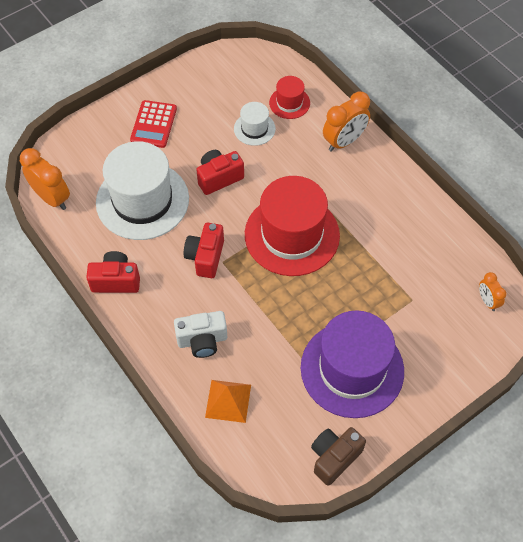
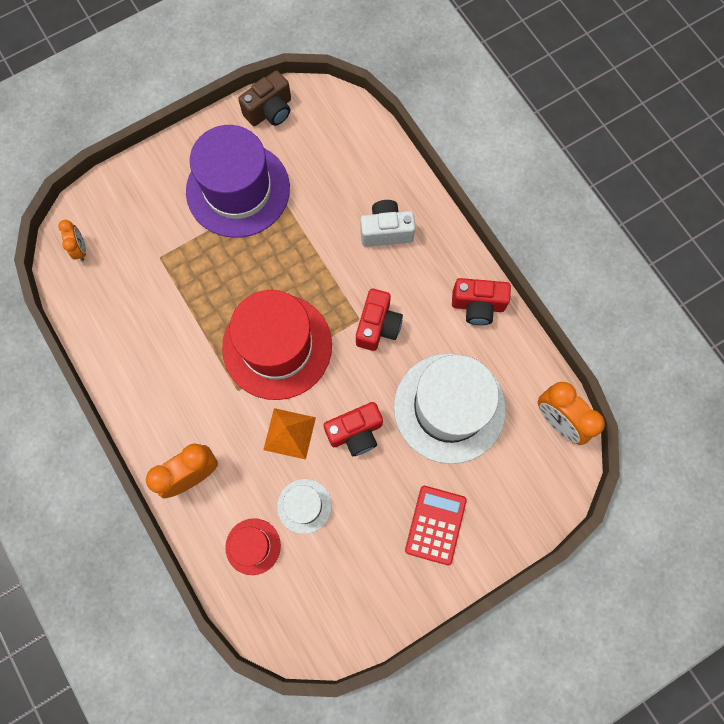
camera: 175 degrees left, 15 degrees up
(228, 401) = (364, 169): orange pyramid -> orange pyramid (289, 433)

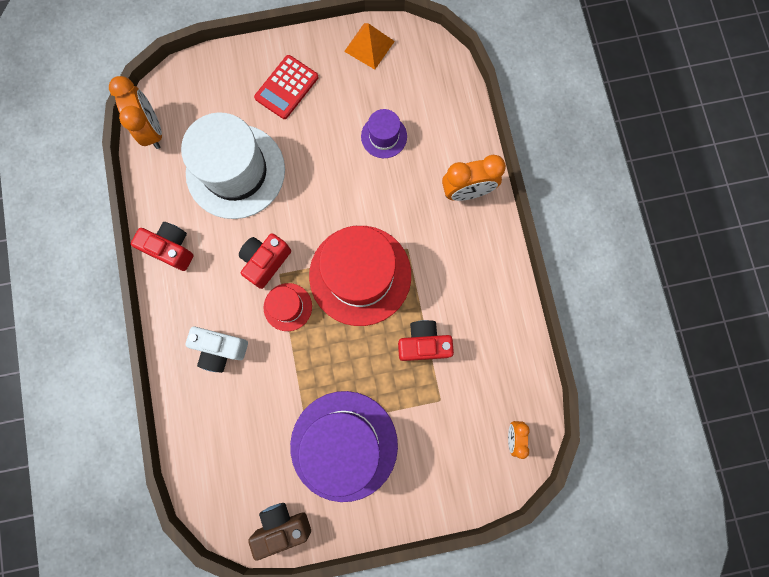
camera: 160 degrees left, 5 degrees up
(253, 546) = (435, 121): red hat -> red hat (288, 307)
(289, 433) = (375, 197): orange pyramid -> orange pyramid (369, 46)
(304, 506) = (384, 136): white hat -> purple hat
(355, 432) = (321, 178): red camera -> red camera (423, 344)

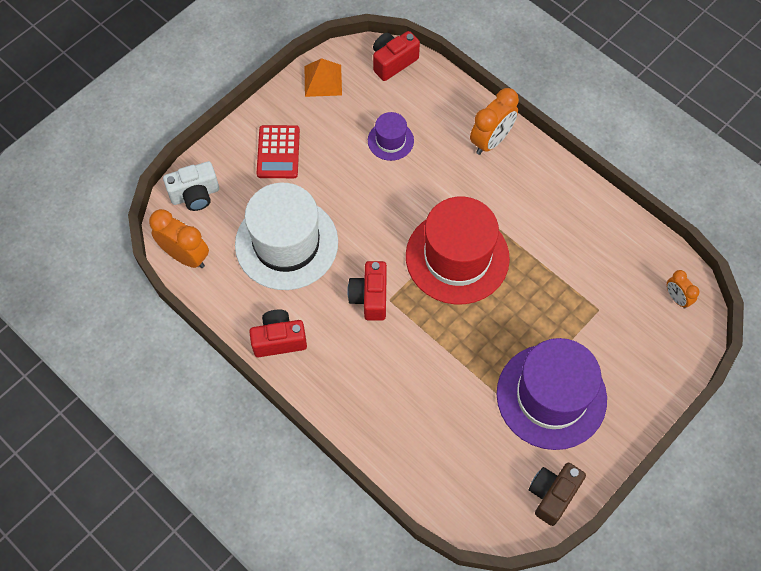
camera: 35 degrees left, 15 degrees down
(220, 349) = (387, 391): white camera -> white camera (195, 195)
(288, 307) = (417, 320): red hat -> none
(423, 344) = (550, 276): red camera -> red camera (393, 62)

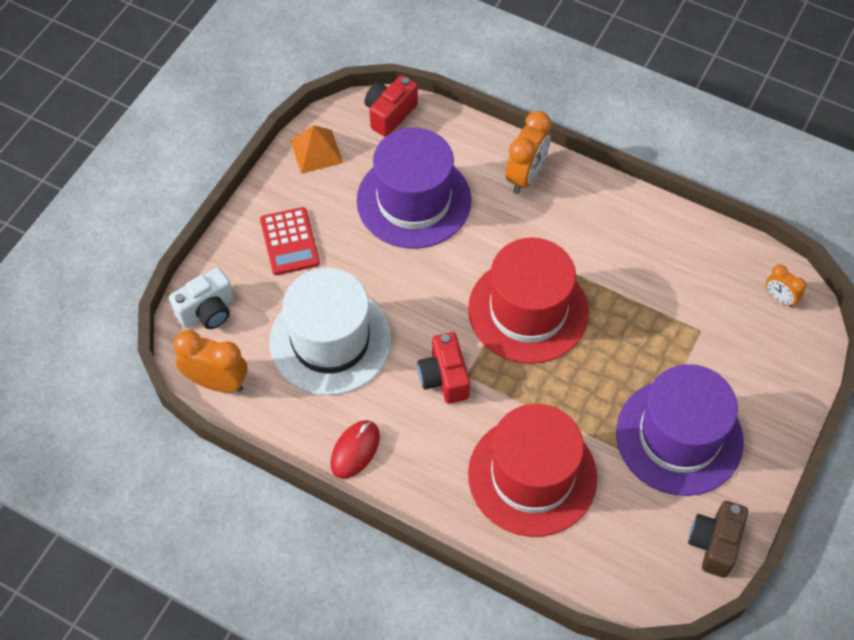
camera: 15 degrees left, 5 degrees down
(279, 340) = (355, 450): red camera -> red mouse
(390, 140) = (414, 200): purple hat -> purple hat, size x2.12
(417, 398) = (532, 476): none -> red hat

